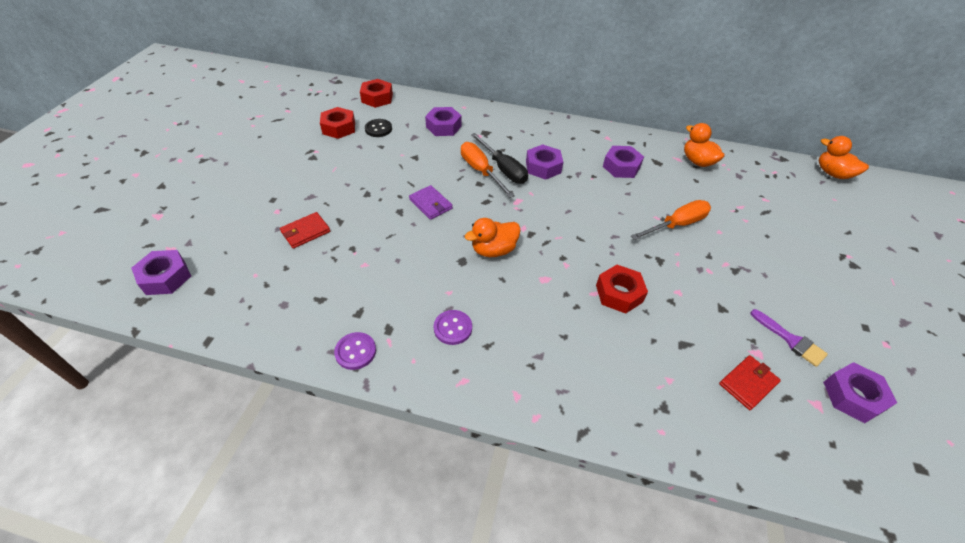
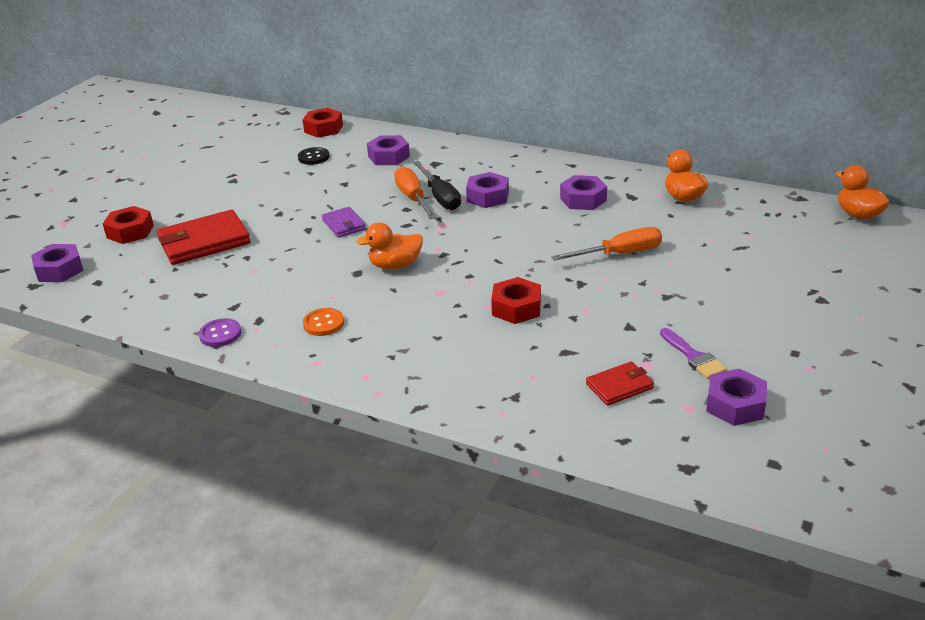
camera: 15 degrees right, 15 degrees down
(305, 232) = (204, 242): red wallet -> red wallet, size x1.84
(339, 128) = (270, 155): red nut -> red nut (130, 232)
(453, 328) = (323, 323): purple button -> orange button

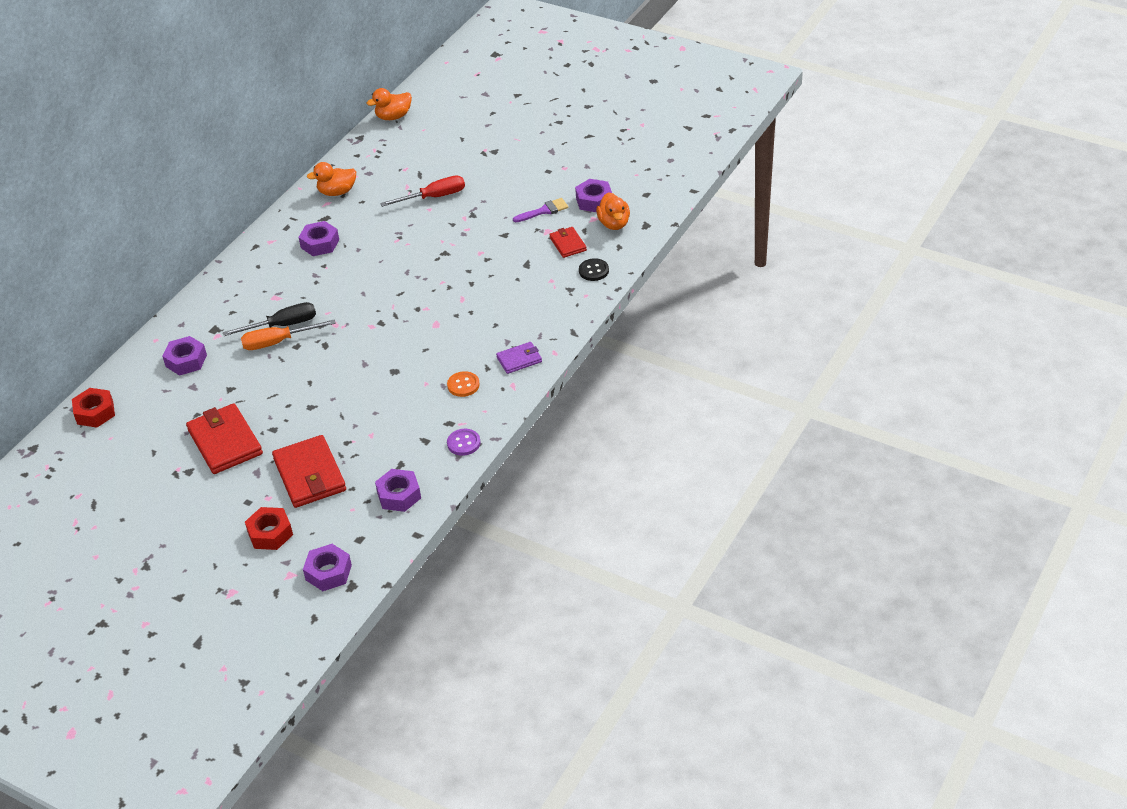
camera: 85 degrees left, 10 degrees up
(267, 191) = (225, 442): none -> red wallet
(313, 157) = (162, 415): black button -> black button (593, 271)
(344, 225) = (311, 384): purple wallet -> purple wallet (519, 359)
(395, 265) = (390, 349): orange duck -> orange duck (614, 223)
(488, 197) = (294, 297): purple nut -> purple nut (399, 495)
(516, 308) = (468, 285): red nut -> none
(620, 254) = (410, 231): orange screwdriver -> none
(695, 263) = (434, 197): none -> red screwdriver

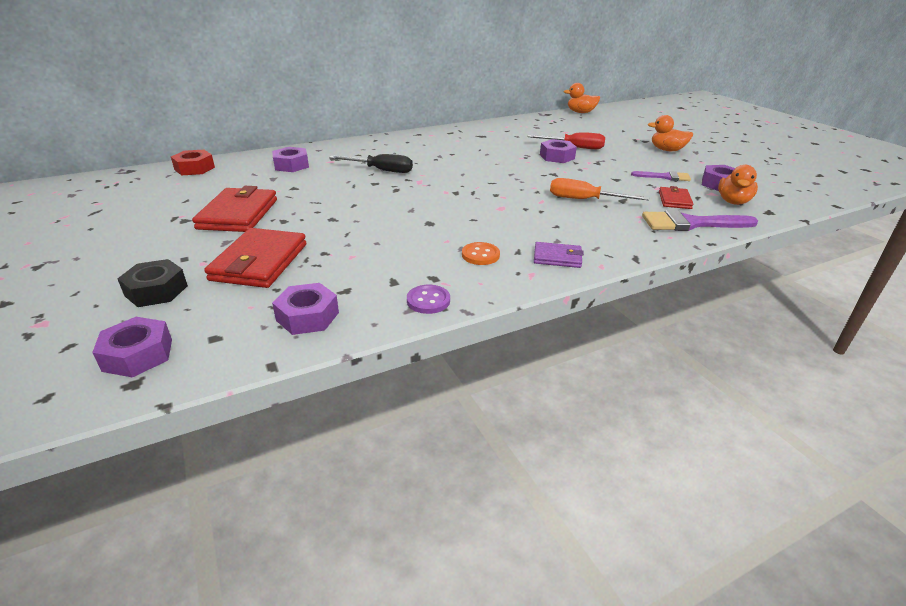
camera: 30 degrees right, 10 degrees down
(270, 533) = (156, 291): red nut -> black nut
(278, 342) = (365, 177): orange screwdriver -> orange screwdriver (584, 200)
(320, 244) = (463, 144): purple nut -> purple nut (557, 157)
(337, 192) = (504, 128): orange duck -> orange duck (667, 150)
(593, 271) = (691, 223): black button -> purple brush

